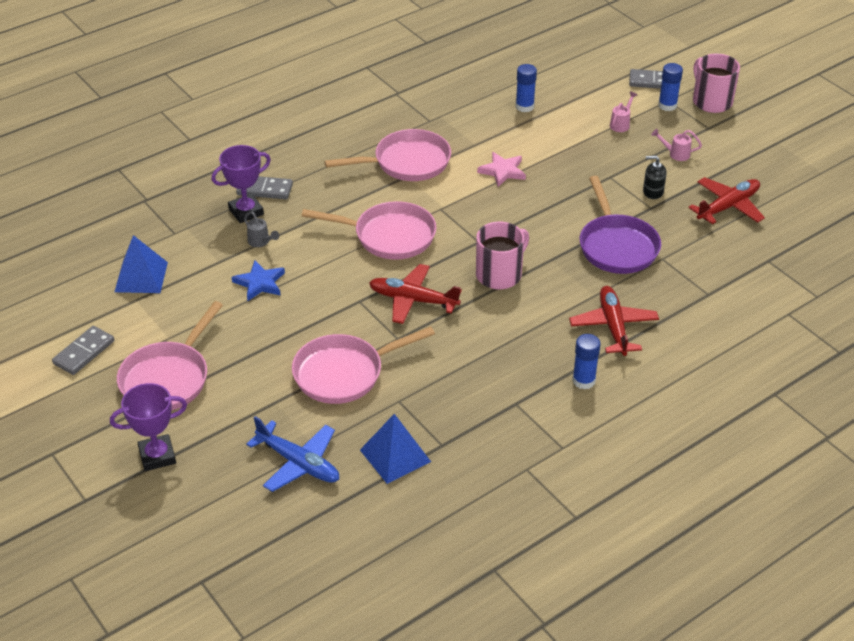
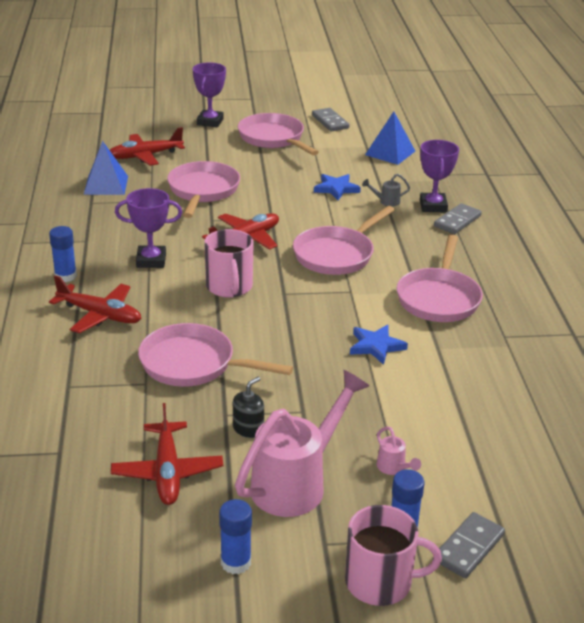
camera: 120 degrees right, 10 degrees down
(298, 463) = (145, 156): blue plane -> red plane
(502, 171) = (376, 346): pink star -> blue star
(506, 340) = (151, 260): none -> purple trophy
(524, 106) = (486, 409): blue glue stick -> blue glue stick (236, 562)
(616, 246) = (193, 364): purple pan -> pink pan
(675, 154) = (297, 482): pink watering can -> pink watering can, size x2.49

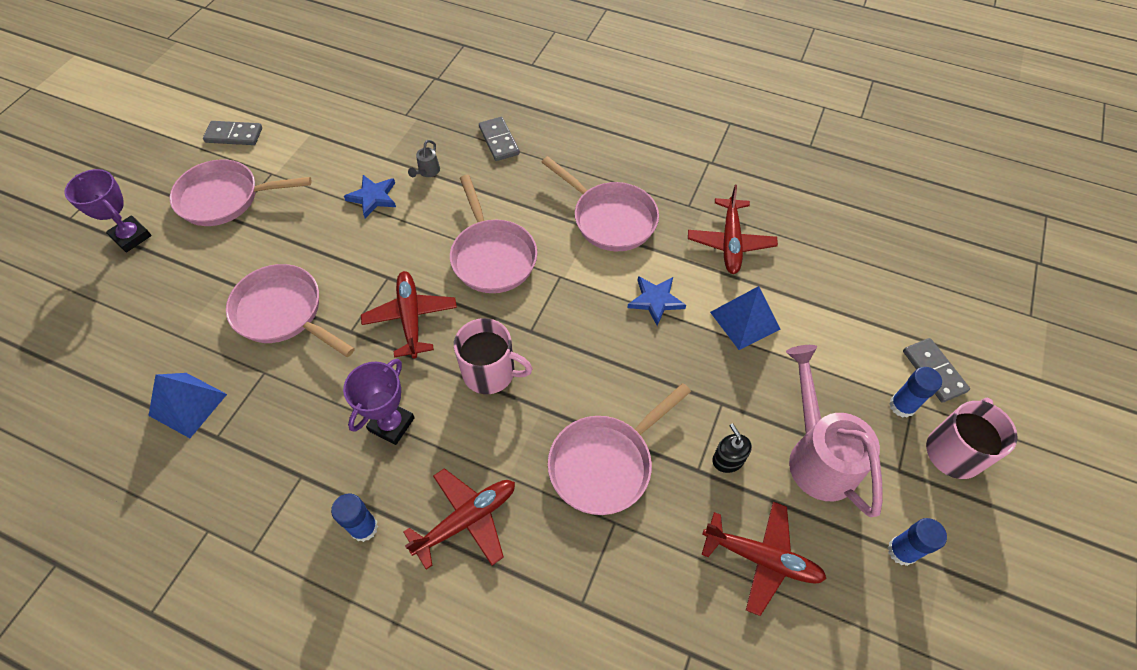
camera: 60 degrees left, 25 degrees up
(145, 156) = (153, 335): red plane -> red plane (730, 242)
(390, 153) = (339, 122): blue pyramid -> blue pyramid (745, 320)
(393, 468) = (825, 373): pink watering can -> none
(433, 206) = (461, 143): purple trophy -> none

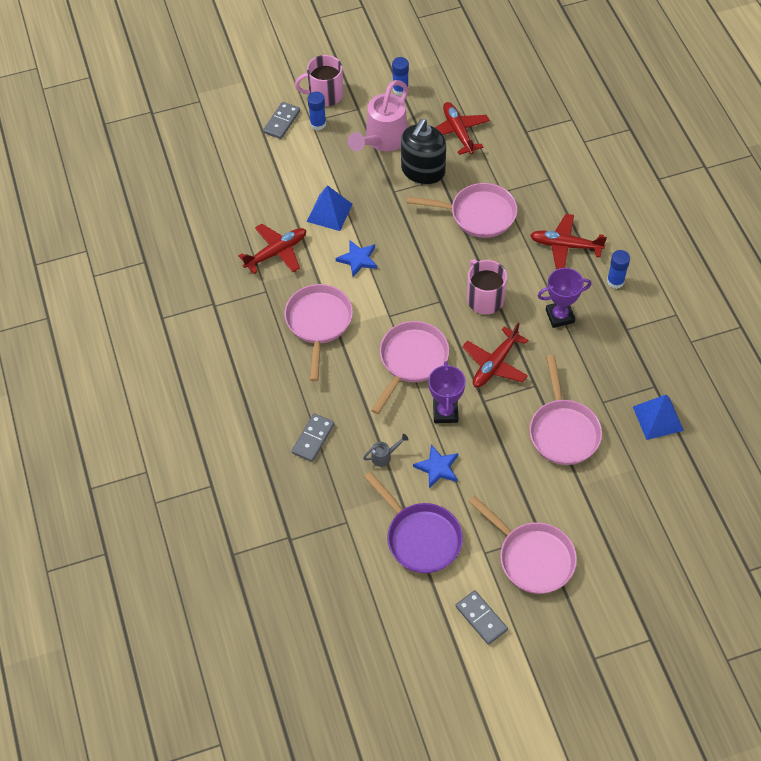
camera: 130 degrees left, 0 degrees up
(131, 236) = (617, 579): purple trophy -> purple trophy (445, 412)
(335, 145) = (420, 537): none -> purple pan
(728, 460) = (423, 171): black soap dispenser -> black soap dispenser, size x2.15

